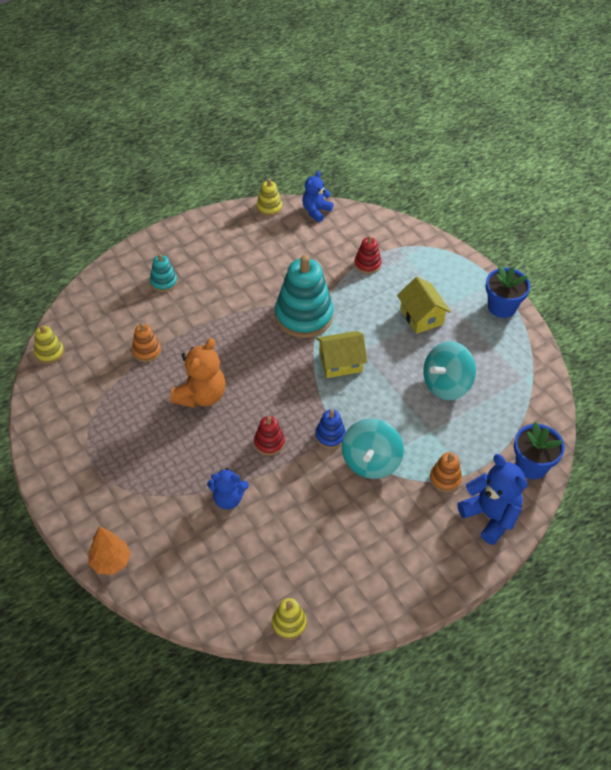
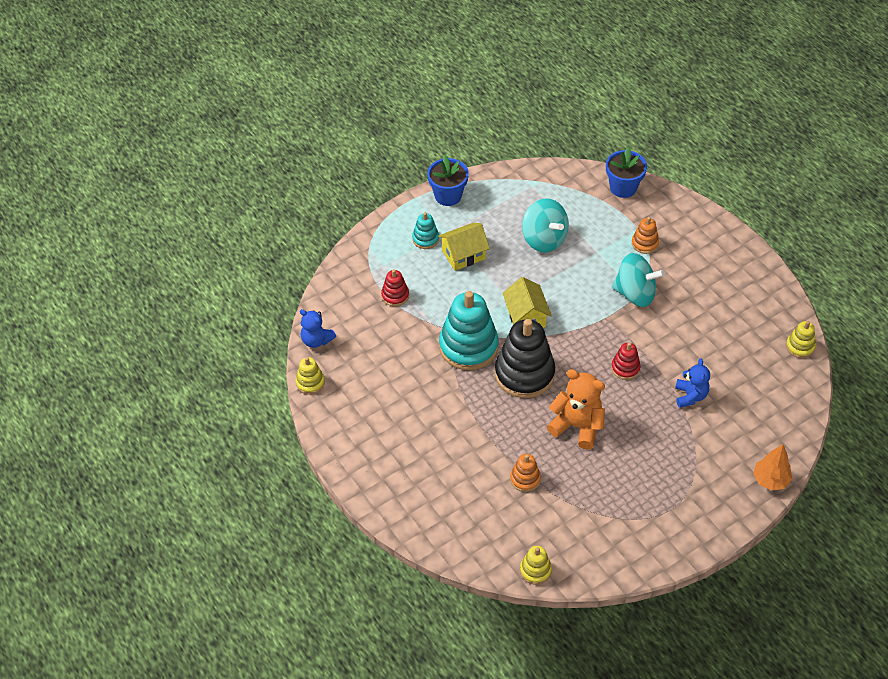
camera: 90 degrees left, 0 degrees up
(164, 282) = (427, 473): turquoise stacking toy -> turquoise stacking toy (425, 239)
(268, 357) = (524, 374): none -> black stacking toy
(330, 436) = (611, 323): blue stacking toy -> none
(490, 516) = (676, 216): blue teddy bear -> none

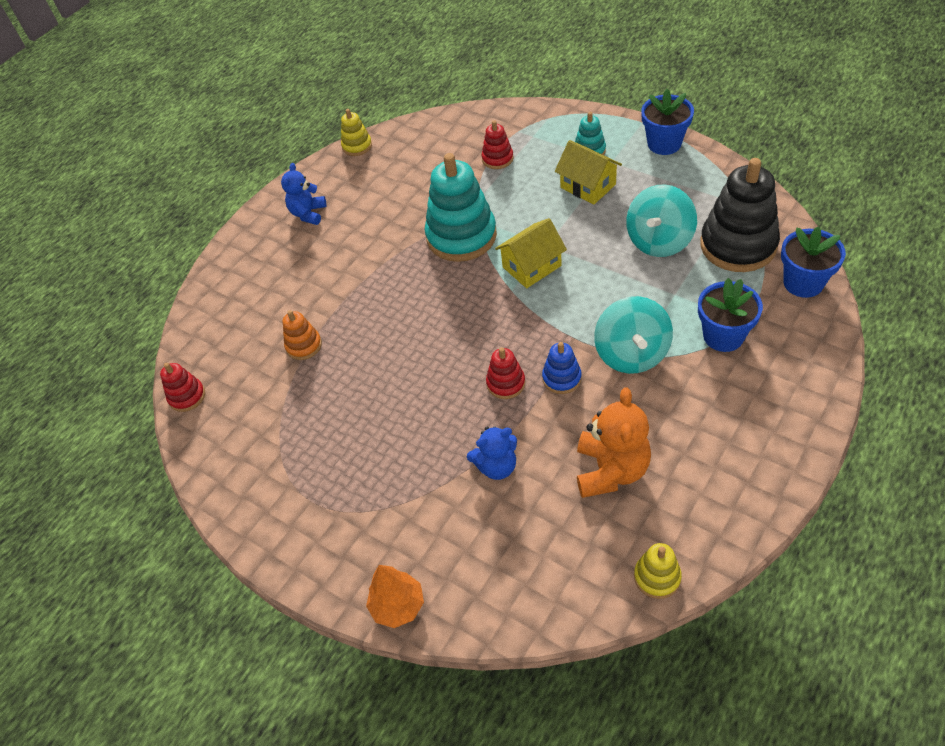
camera: 75 degrees right, 0 degrees up
(316, 340) = (410, 130): blue teddy bear -> blue teddy bear (308, 213)
(524, 374) = (448, 294): black stacking toy -> black stacking toy (738, 245)
(535, 570) = (187, 396): yellow stacking toy -> red stacking toy
(577, 426) = (396, 366): orange teddy bear -> orange teddy bear (611, 470)
(636, 337) = (561, 378): none -> blue stacking toy
(645, 243) = (723, 336): orange stacking toy -> blue flower pot

